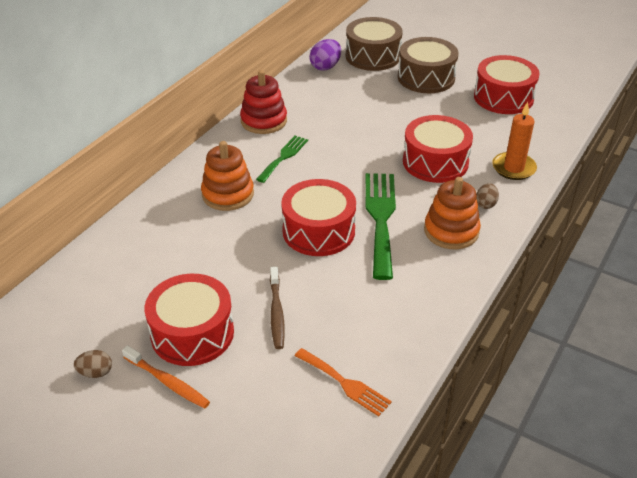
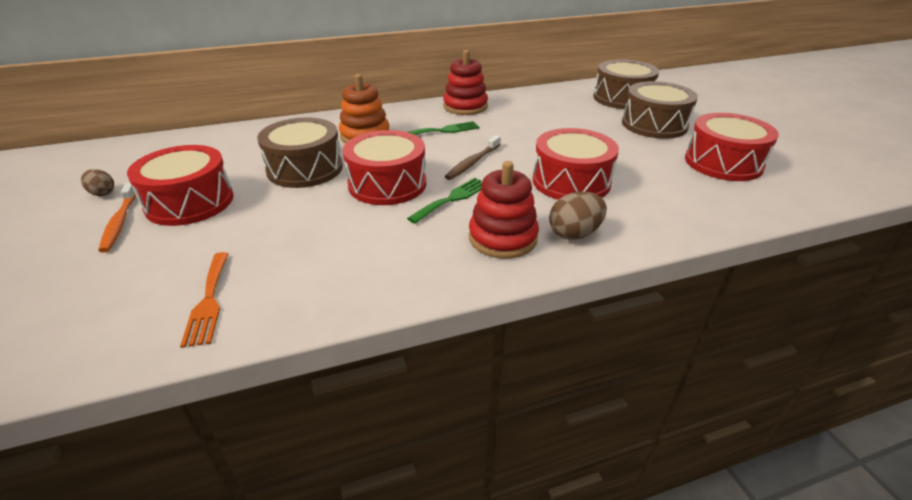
camera: 40 degrees right, 5 degrees down
(232, 252) = (305, 169): none -> brown drum
(276, 312) = (261, 220): brown toothbrush -> brown toothbrush (472, 162)
(325, 67) = (568, 93): purple egg -> none
(381, 218) = (452, 199): green fork -> green fork, size x0.57
(451, 231) = (502, 238): orange stacking toy -> red stacking toy
(485, 204) = (574, 234): brown egg -> brown egg, size x1.59
(513, 168) = (653, 219): orange candle -> none

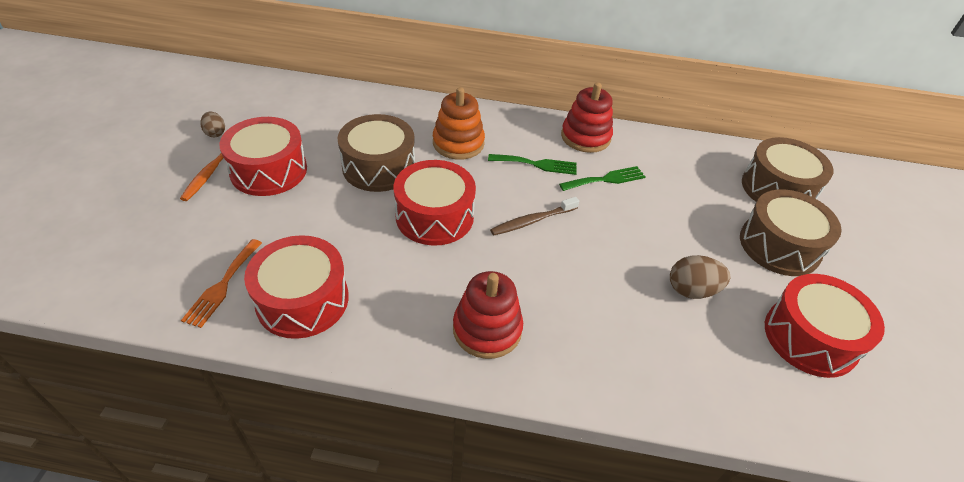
camera: 25 degrees right, 10 degrees up
(452, 199) = (478, 260): green fork -> green fork (606, 179)
(571, 182) = (610, 289): red drum -> red drum (302, 300)
(574, 234) = (557, 356): brown egg -> brown egg (691, 290)

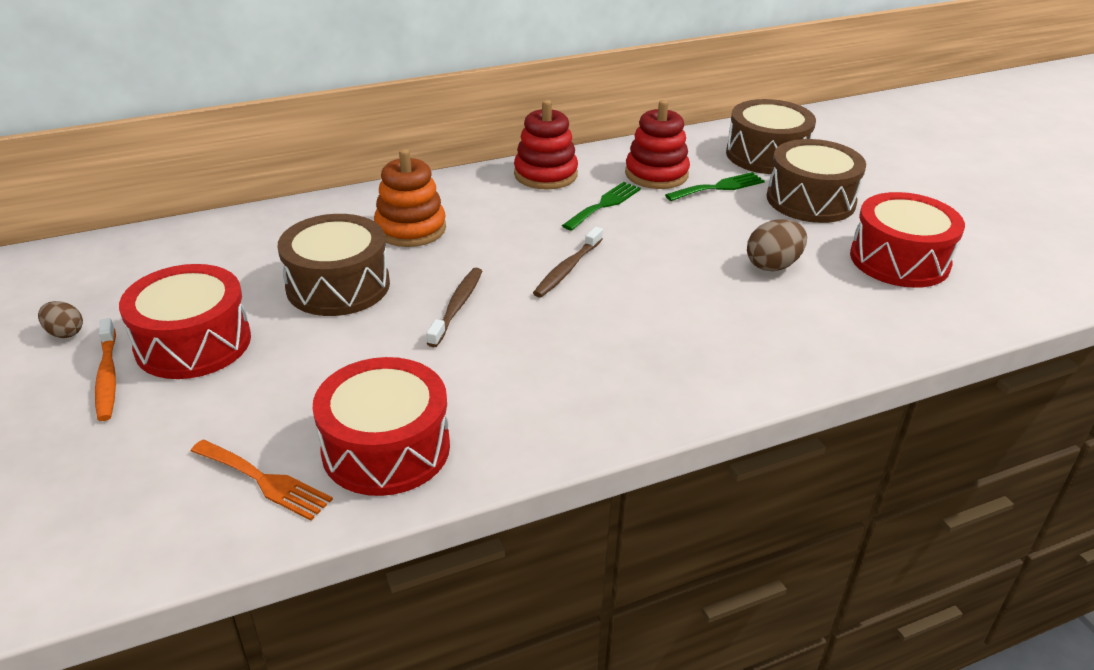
camera: 30 degrees left, 10 degrees down
(222, 285) = (264, 481): orange fork -> orange fork turned 45 degrees counterclockwise
(434, 216) = (457, 306): red drum -> brown toothbrush
(487, 329) = (619, 381): red stacking toy -> red stacking toy (656, 174)
(537, 164) = (519, 217): green fork -> green fork (719, 187)

